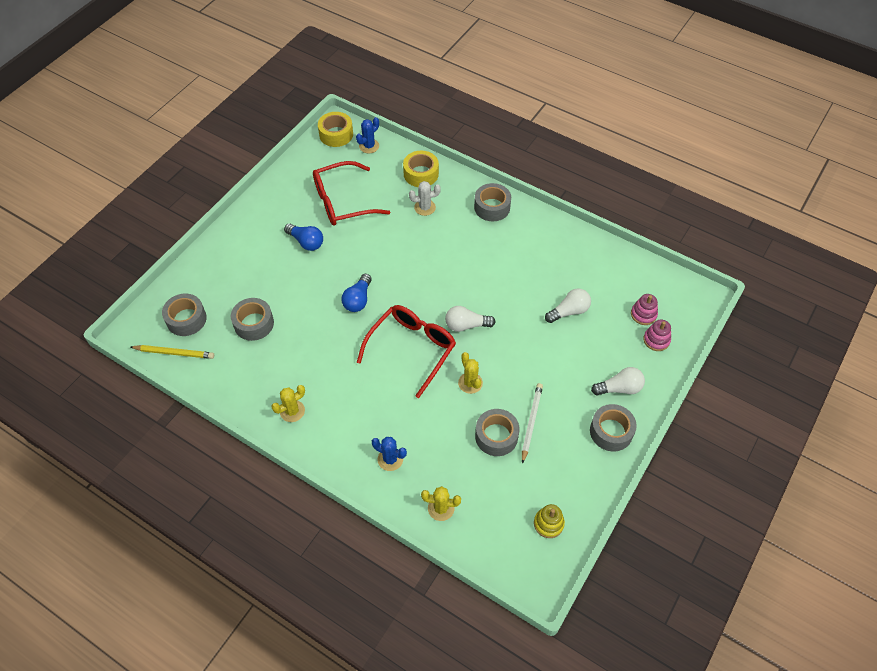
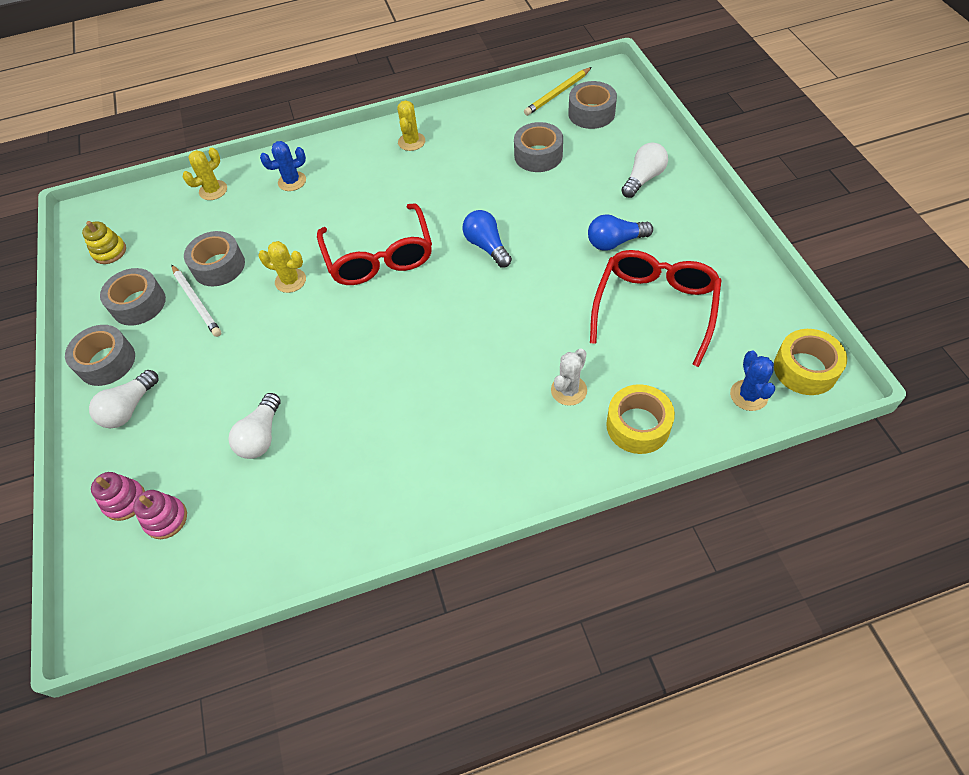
camera: 135 degrees right, 0 degrees up
(466, 325) = (355, 320): white light bulb -> white light bulb (643, 179)
(492, 207) = (498, 472): grey tape -> grey tape (138, 304)

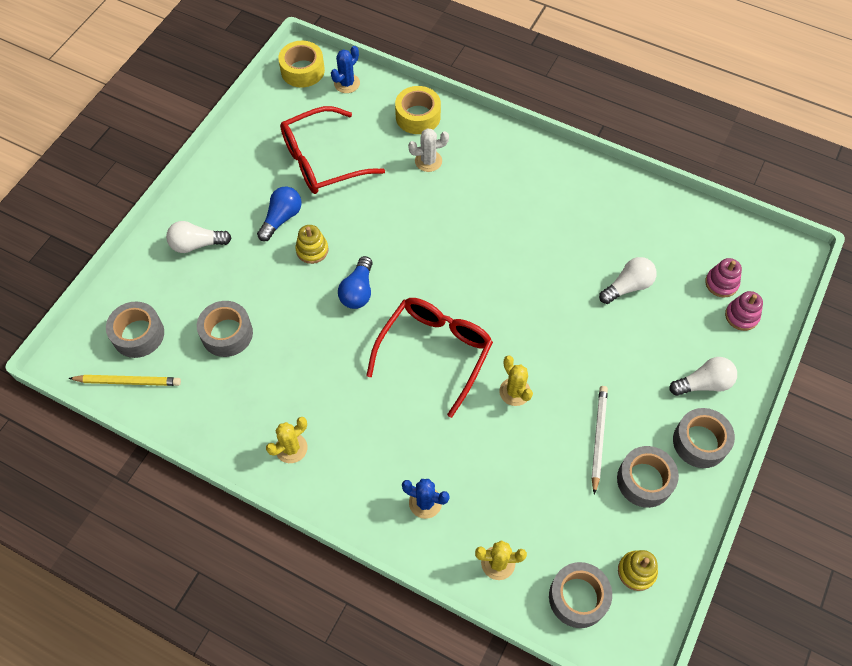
camera: 140 degrees left, 5 degrees up
(219, 266) = (556, 460): grey tape -> grey tape (578, 597)
(559, 242) = (312, 250): none -> yellow stacking toy
(615, 242) = (281, 218): blue light bulb -> blue light bulb turned 90 degrees counterclockwise

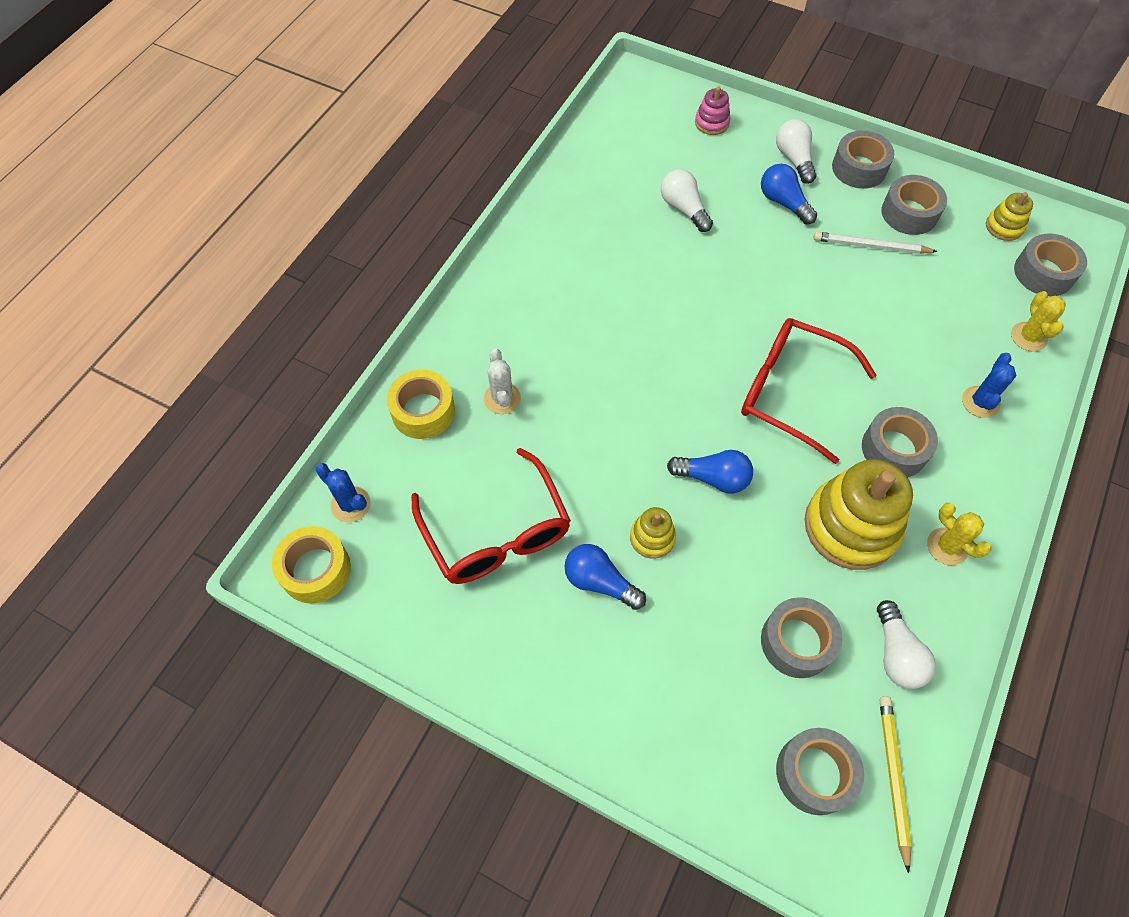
camera: 90 degrees left, 0 degrees up
(197, 244) = (650, 702): white light bulb -> white light bulb (896, 654)
(313, 381) = (851, 526): none -> yellow stacking toy
(380, 423) = (894, 449): none -> grey tape
(515, 392) = (830, 315): yellow cactus -> none
(645, 368) = (783, 203): none -> blue light bulb
(721, 283) = (673, 133): pink stacking toy -> none

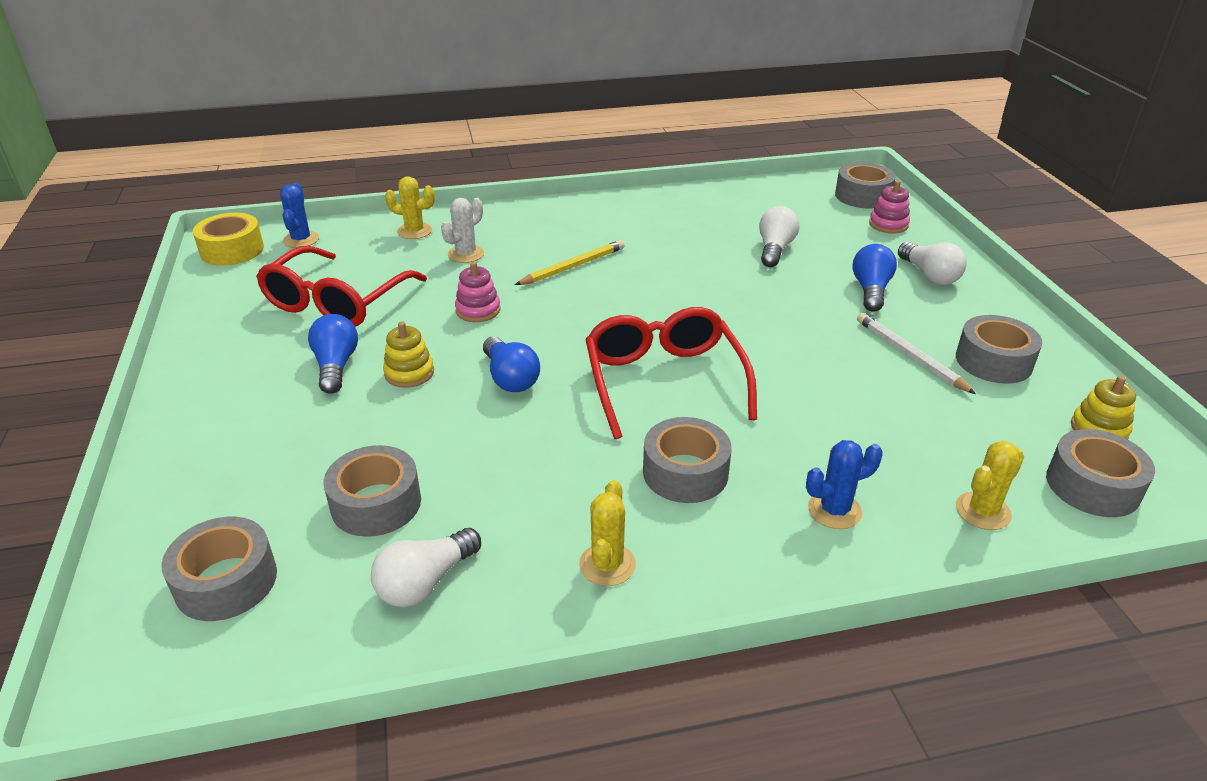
camera: 50 degrees right, 25 degrees down
(423, 411) = (414, 231): yellow tape -> yellow cactus
(601, 443) = (478, 310): none -> pink stacking toy
(794, 159) = (929, 275): white light bulb -> white light bulb turned 120 degrees clockwise
(851, 526) = (553, 483): yellow stacking toy -> none
(859, 168) = (989, 311): grey tape -> grey tape (862, 196)
(893, 778) = (261, 647): yellow pencil -> yellow pencil (573, 267)

